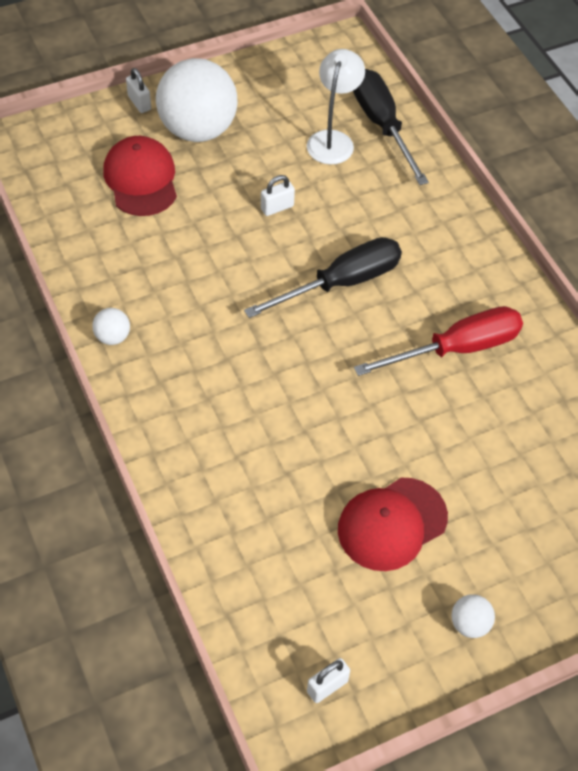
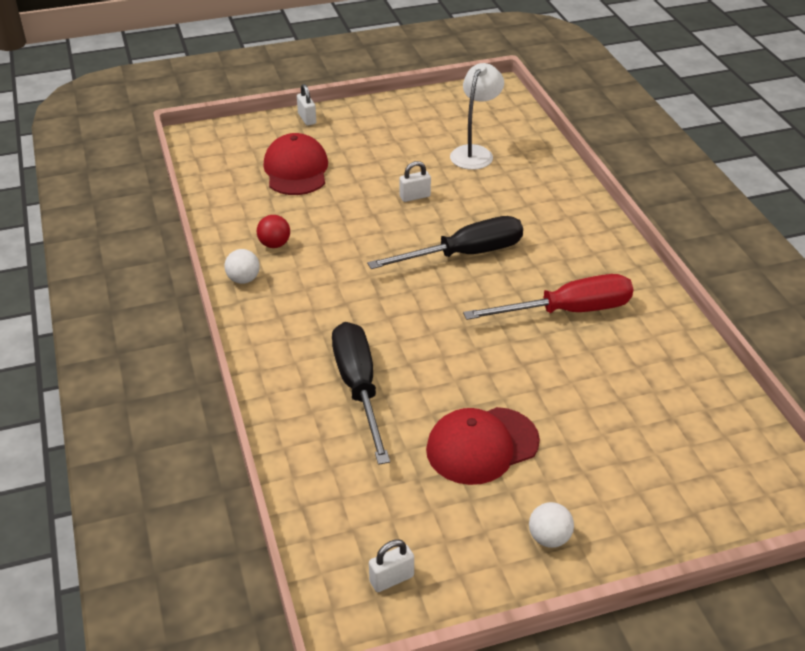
camera: 10 degrees right, 15 degrees down
(137, 286) = (274, 244): none -> red ball
(198, 129) = (354, 139): white ball -> none
(382, 125) = (522, 145): black screwdriver -> black screwdriver (359, 388)

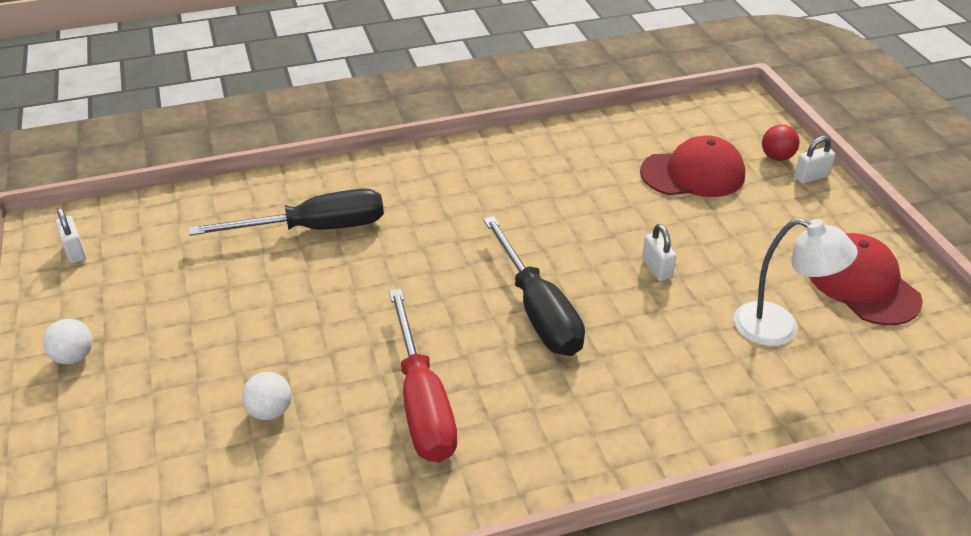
camera: 90 degrees right, 0 degrees up
(243, 279) = (487, 150): white ball -> white ball (270, 411)
(274, 244) = (547, 166): red ball -> red ball (777, 157)
(482, 446) = (212, 313): red cap -> red cap (862, 284)

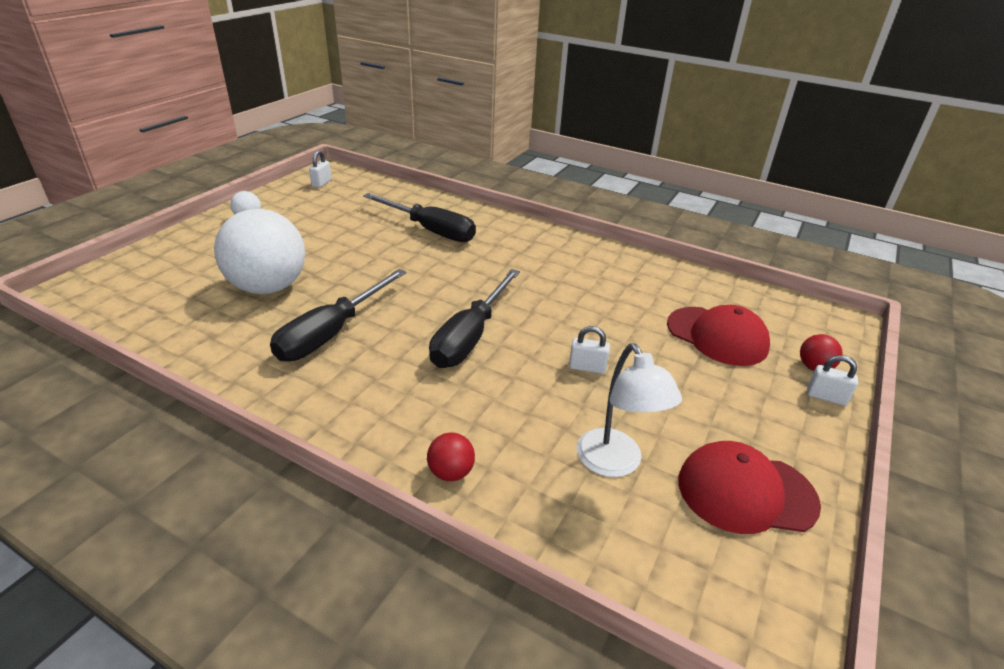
camera: 45 degrees right, 5 degrees down
(270, 411) = (268, 287): white ball -> white ball, size x2.44
(422, 402) = (331, 333): red screwdriver -> black screwdriver
(656, 268) = (587, 367): white padlock -> white padlock turned 75 degrees clockwise
(705, 427) = (451, 472): none -> red ball
(862, 284) = (746, 492): red cap -> red cap turned 105 degrees counterclockwise

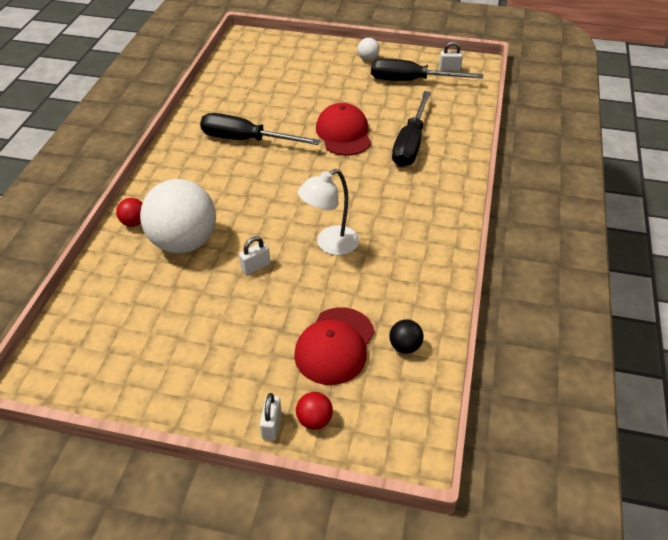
camera: 75 degrees right, 10 degrees up
(268, 287) = (284, 99): white ball -> white ball (184, 242)
(470, 337) = (268, 200): black screwdriver -> black screwdriver (411, 81)
(587, 367) = (255, 266): white padlock -> white padlock turned 60 degrees clockwise
(615, 463) = (157, 293): white lamp -> white lamp (330, 244)
(719, 297) = (405, 346): none -> black ball
(746, 492) = (145, 365): red cap -> red cap (343, 133)

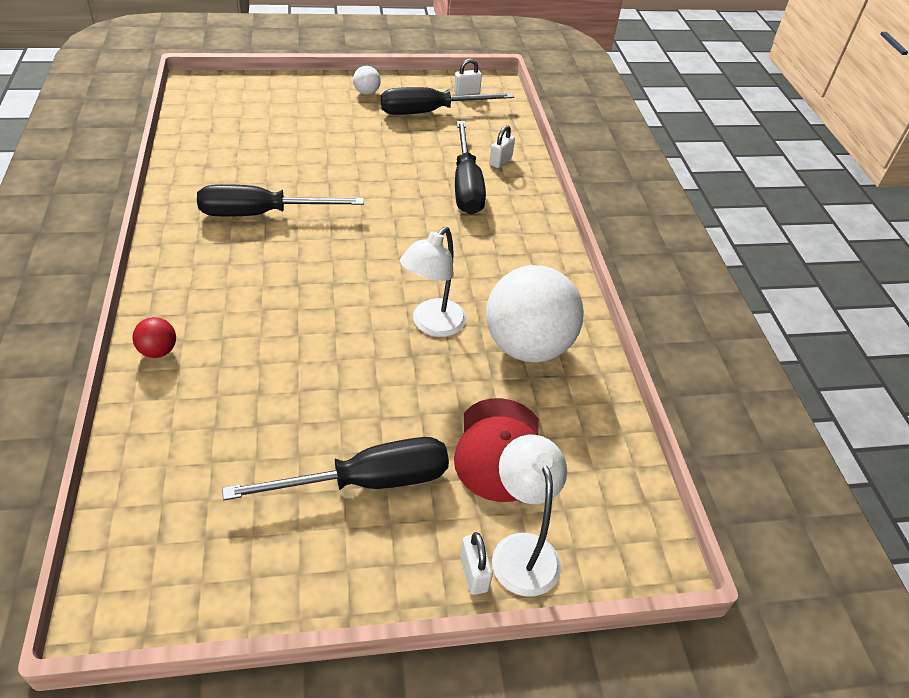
camera: 25 degrees left, 0 degrees up
(184, 242) = (242, 363): white ball -> white ball (527, 346)
(228, 343) = (367, 482): none -> black screwdriver
(255, 266) = (353, 373): white padlock -> white padlock (500, 161)
(314, 420) = (522, 550): red ball -> white lamp
(343, 133) = (382, 186): red cap -> none
(405, 346) = (580, 428): black ball -> none

